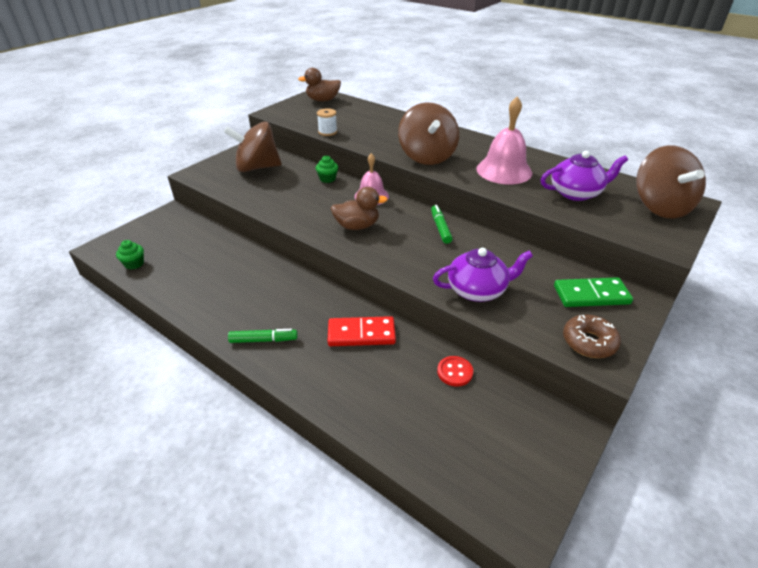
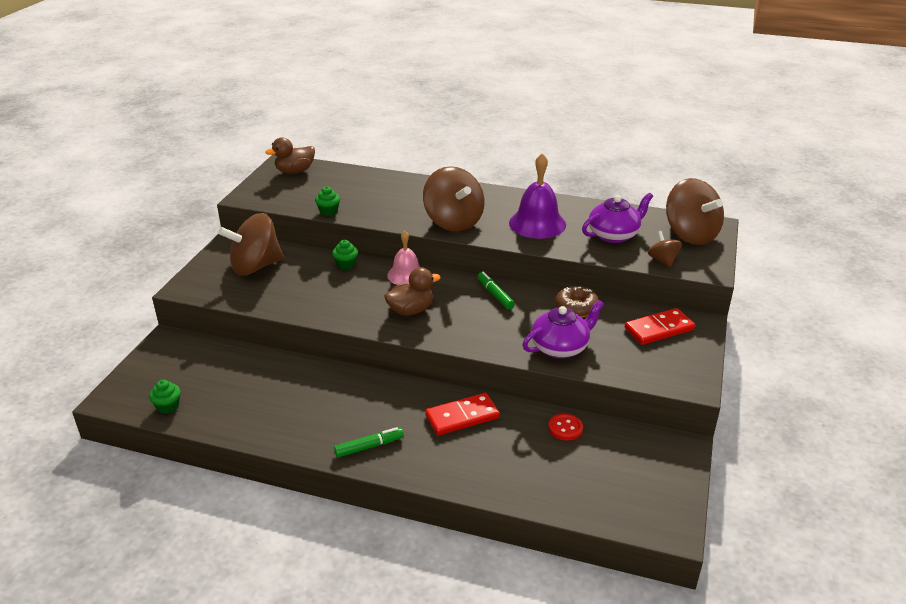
camera: 20 degrees left, 5 degrees down
(327, 132) = (328, 211): white spool -> green cupcake
(504, 170) = (537, 223): pink bell -> purple bell
(589, 342) = (673, 370): brown donut -> brown donut (576, 307)
(591, 295) = (659, 329): green domino -> red domino
(618, 225) = (662, 260): none -> brown spinning top

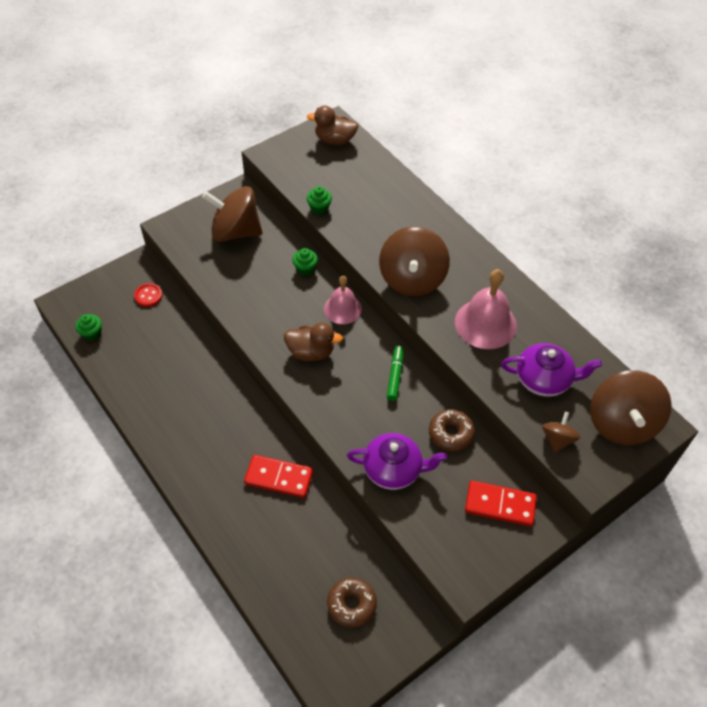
camera: 35 degrees right, 20 degrees up
(369, 447) = (190, 461): green marker -> none
(537, 223) = (485, 323): purple bell -> pink bell
(565, 428) = (346, 543): red button -> red button (148, 296)
(615, 464) = (351, 604): none -> brown donut

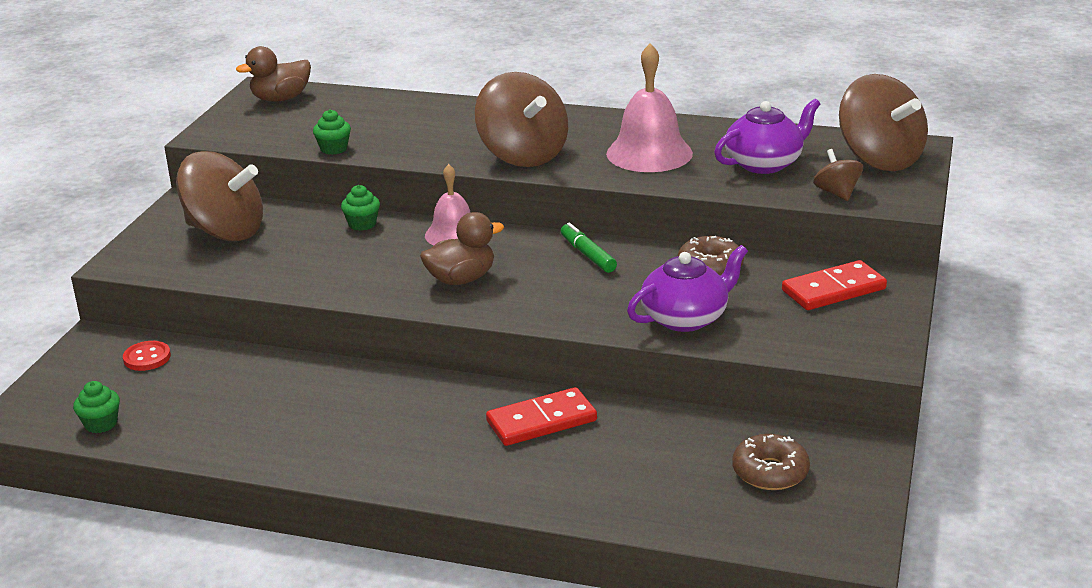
camera: 35 degrees left, 25 degrees down
(235, 231) = (225, 232): brown spinning top -> brown spinning top turned 135 degrees counterclockwise

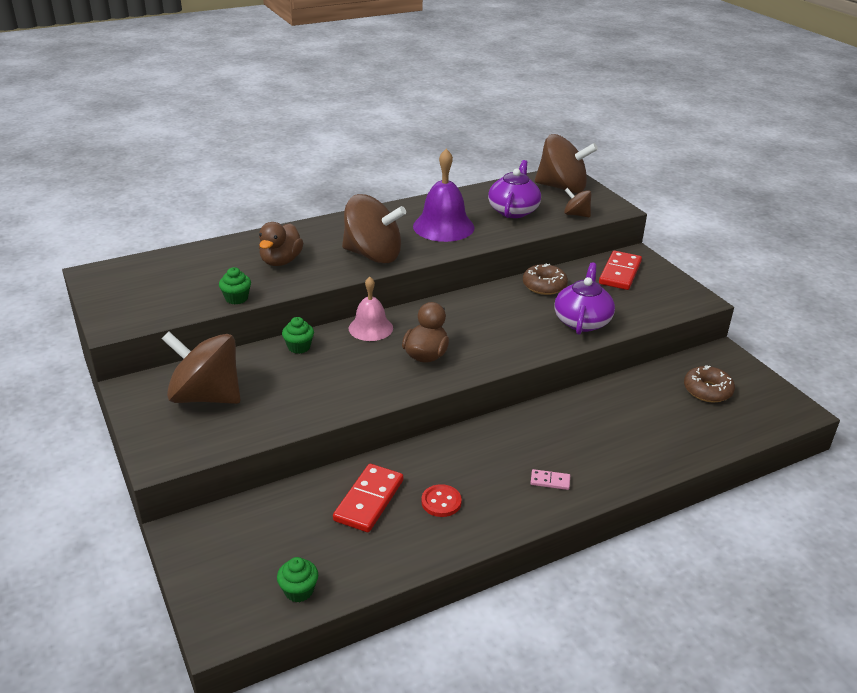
camera: 45 degrees left, 5 degrees up
(147, 358) = (250, 522): red button -> red button (441, 502)
(225, 232) = (206, 396): brown spinning top -> brown spinning top turned 135 degrees counterclockwise
(281, 99) = (125, 276): brown duck -> brown duck (281, 261)
(435, 460) = (550, 481): none -> pink domino
(541, 421) = (565, 424): red domino -> red domino (369, 500)
(588, 255) = (470, 306): green marker -> none
(649, 153) = (443, 226): pink bell -> purple bell

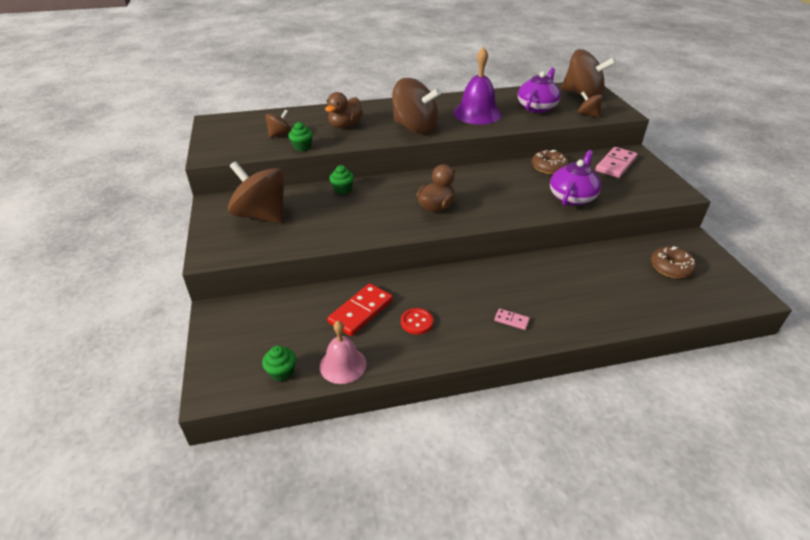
camera: 15 degrees right, 5 degrees up
(198, 283) = (280, 134): none -> brown spinning top
(370, 328) = (401, 182): pink bell -> pink bell (343, 365)
(620, 273) = (616, 164): red domino -> pink domino

